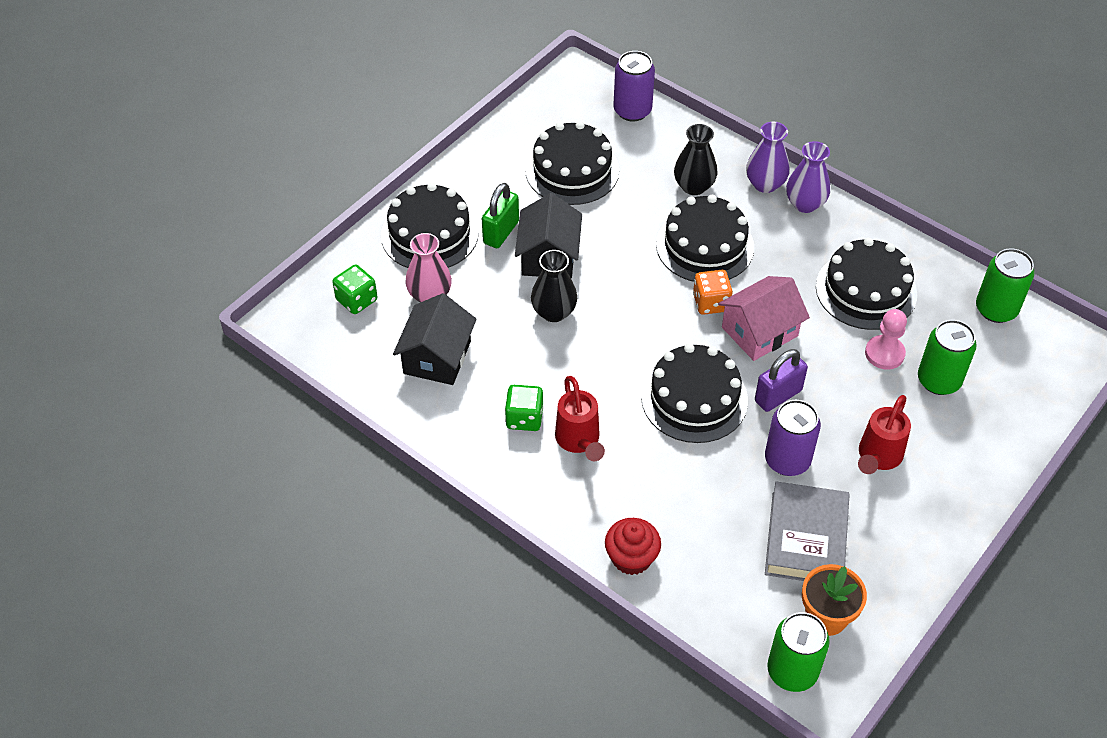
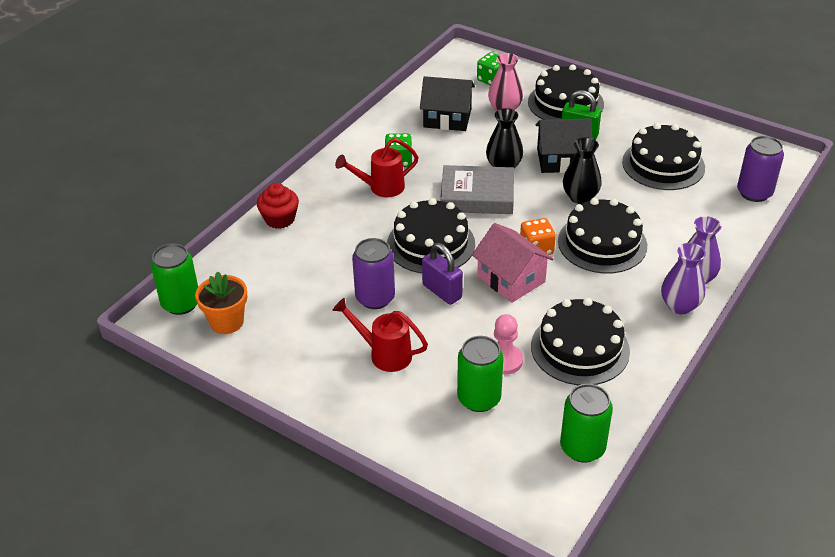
camera: 85 degrees right, 10 degrees down
(694, 186) = (673, 234): black vase -> black vase (580, 197)
(805, 538) = (299, 309): grey book -> grey book (477, 196)

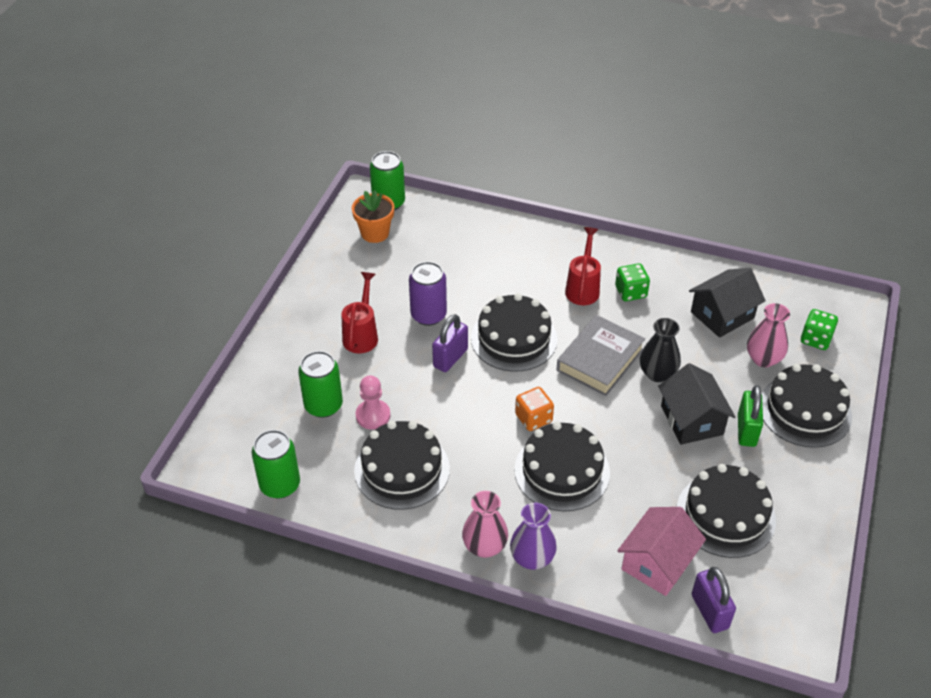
camera: 75 degrees right, 5 degrees up
(280, 219) = (512, 232): red cupcake -> none
(381, 188) = (583, 288): red watering can -> red watering can turned 45 degrees clockwise
(447, 118) = (722, 315): black house -> black house turned 60 degrees clockwise
(477, 196) = (600, 360): grey book -> grey book turned 45 degrees clockwise
(511, 279) = (483, 405): pink house -> pink house (657, 563)
(580, 197) = (632, 444): black vase -> none
(680, 306) = (484, 546): purple vase -> pink vase
(754, 193) = (709, 611): purple can -> purple padlock

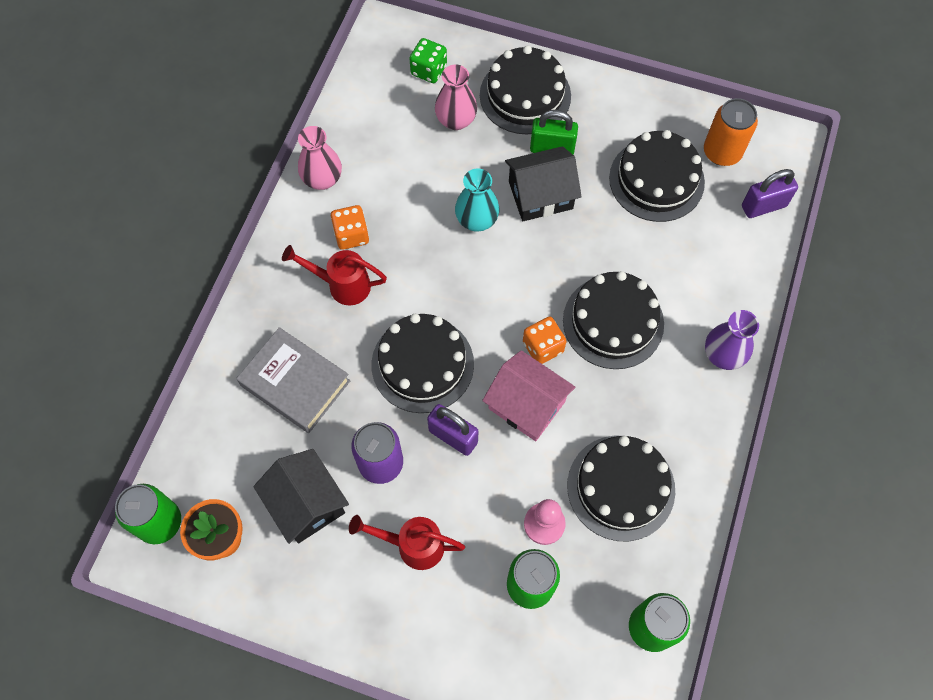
camera: 90 degrees left, 20 degrees up
(484, 546) = (713, 400): pink vase -> pink vase (322, 179)
(600, 360) = (457, 275): grey book -> grey book (295, 383)
(630, 292) = (351, 235): green dice -> orange dice
(657, 373) = (476, 220): black vase -> turquoise vase
(657, 563) = (716, 243): pink house -> pink house (527, 405)
(722, 315) = (391, 149): black house -> black house (306, 503)
(772, 577) = (722, 152): none -> orange can

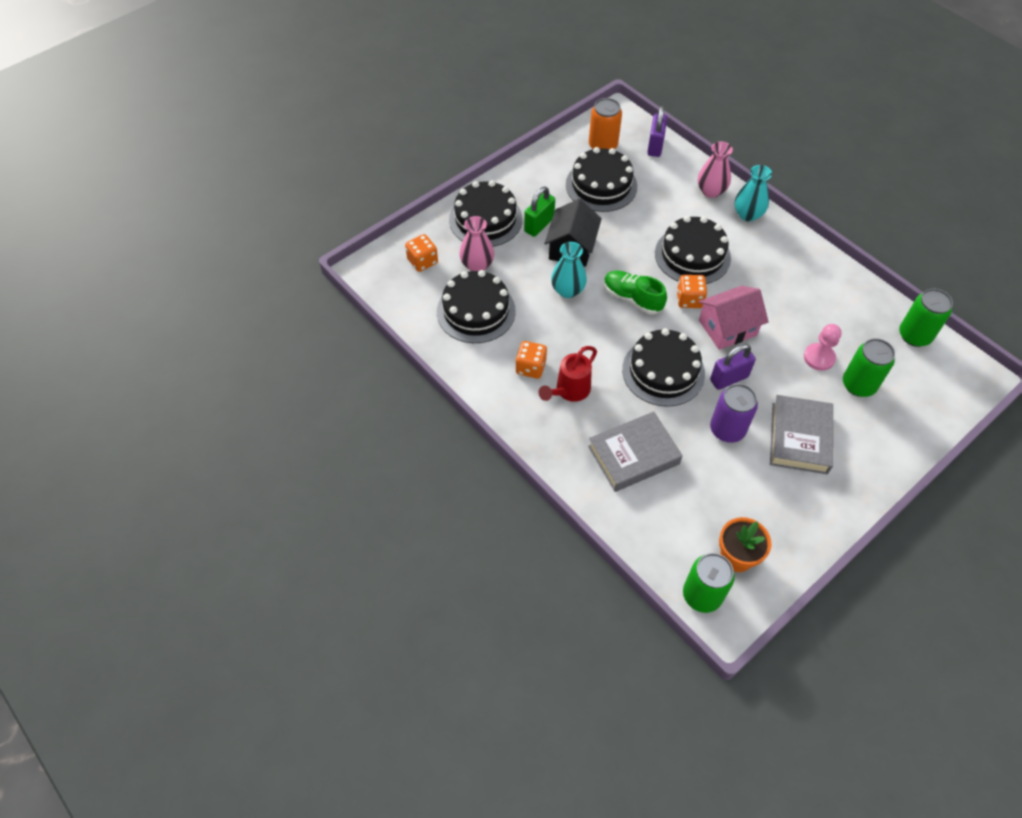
camera: 60 degrees left, 10 degrees down
(306, 503) = (735, 489): black house -> none
(322, 179) = (469, 364): pink vase -> pink vase (711, 191)
(412, 545) = (799, 438): red watering can -> grey book
(429, 70) = (422, 261): green dice -> orange dice
(506, 288) = (632, 298): none -> green shoe
(621, 487) = (812, 306): black cake -> black cake (476, 311)
(723, 355) = (747, 214): purple vase -> turquoise vase

